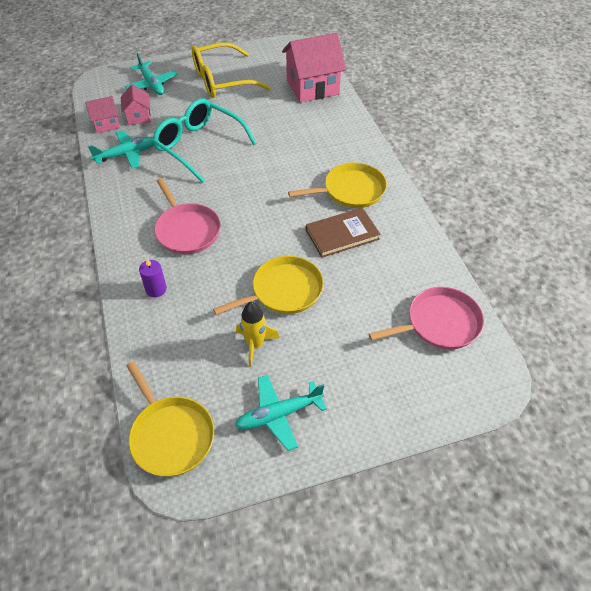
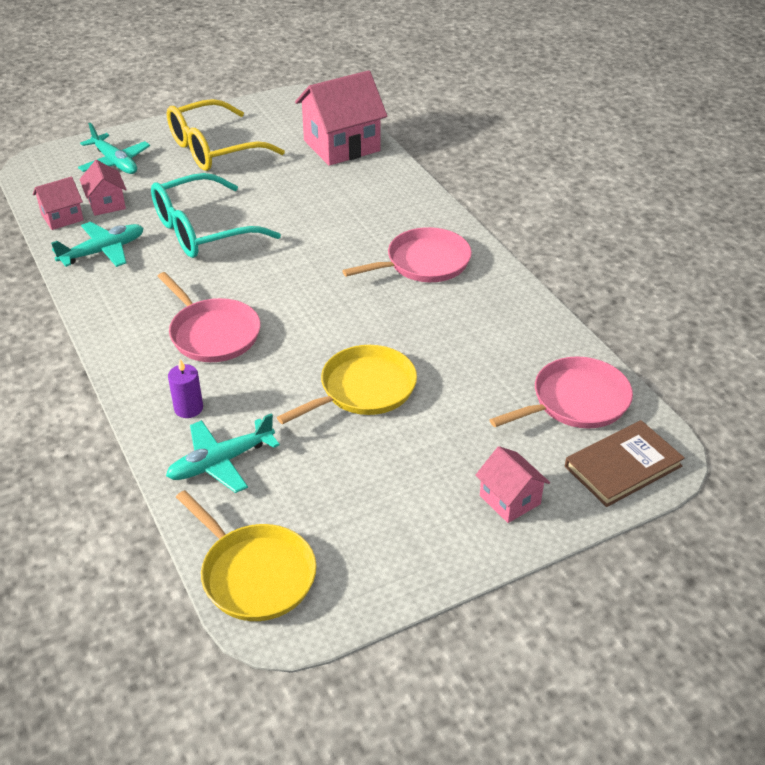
camera: 10 degrees left, 10 degrees down
(199, 145) = (202, 231): turquoise glasses -> turquoise glasses turned 60 degrees counterclockwise
(255, 345) = (341, 456): yellow rocket -> none
(279, 414) = (394, 531): turquoise plane -> turquoise plane (221, 462)
(342, 234) = (425, 315): brown book -> brown book (623, 466)
(351, 190) = (424, 263): yellow pan -> pink pan
(371, 401) = (510, 500): none -> pink house

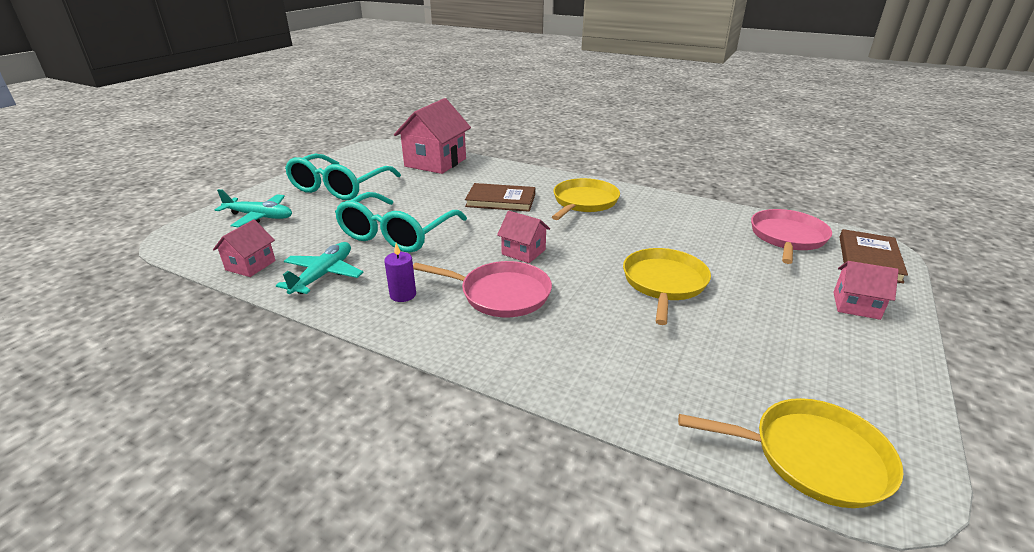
camera: 35 degrees left, 10 degrees down
(106, 204) = (285, 243): pink house -> pink house (523, 252)
(188, 408) = (560, 354): purple candle -> purple candle (403, 295)
(213, 149) = (339, 187): yellow glasses -> turquoise glasses
(221, 462) = (647, 381): turquoise plane -> none
(343, 226) = (501, 200): none -> brown book
(424, 263) = (584, 202): pink pan -> yellow pan

